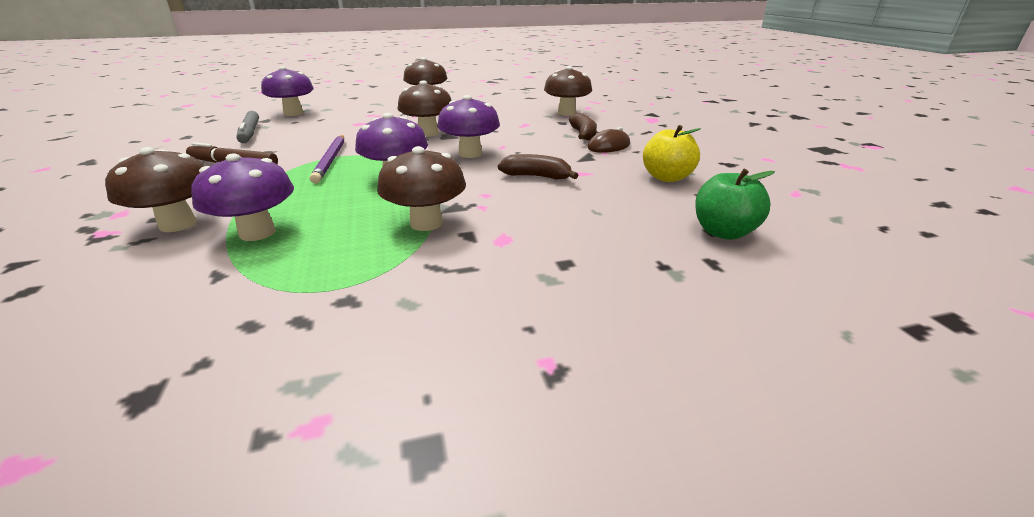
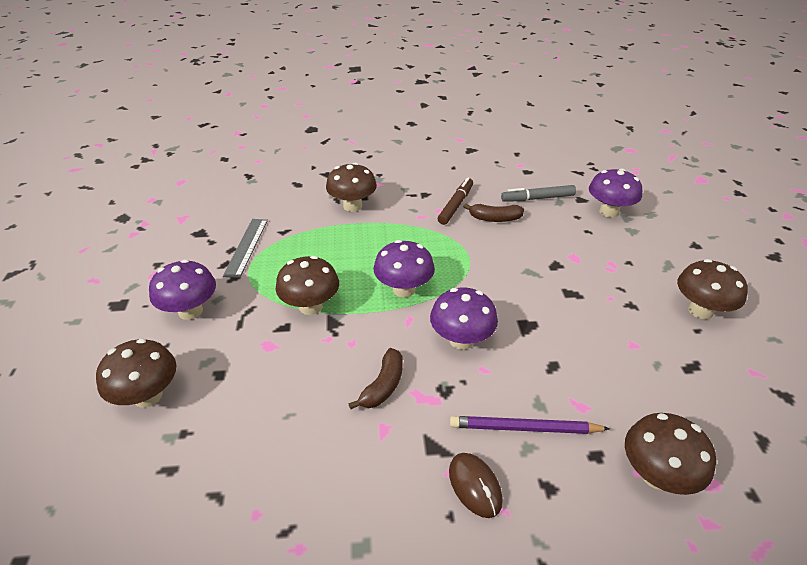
camera: 100 degrees right, 10 degrees up
(249, 307) = (246, 247): none -> grey ruler
(257, 233) = (328, 236): purple mushroom -> purple mushroom (190, 311)
(330, 160) = (456, 250): purple pencil -> purple pencil (524, 428)
(428, 133) = (536, 309): brown mushroom -> brown mushroom (148, 396)
(583, 134) = (531, 468): brown banana -> brown banana (494, 219)
(666, 177) = (347, 514): yellow apple -> none
(723, 232) = (205, 506): green apple -> none

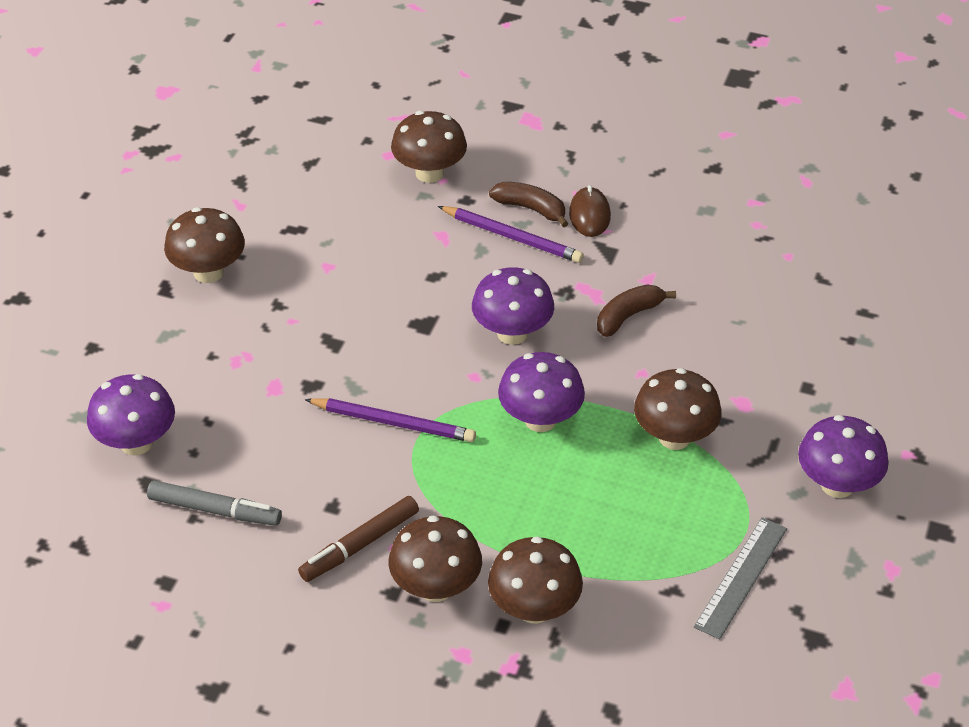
camera: 155 degrees left, 5 degrees up
(148, 396) = (889, 389): brown mushroom -> brown mushroom (436, 587)
(489, 260) = (393, 423): none -> purple pencil
(494, 219) = (322, 494): brown banana -> brown banana (531, 209)

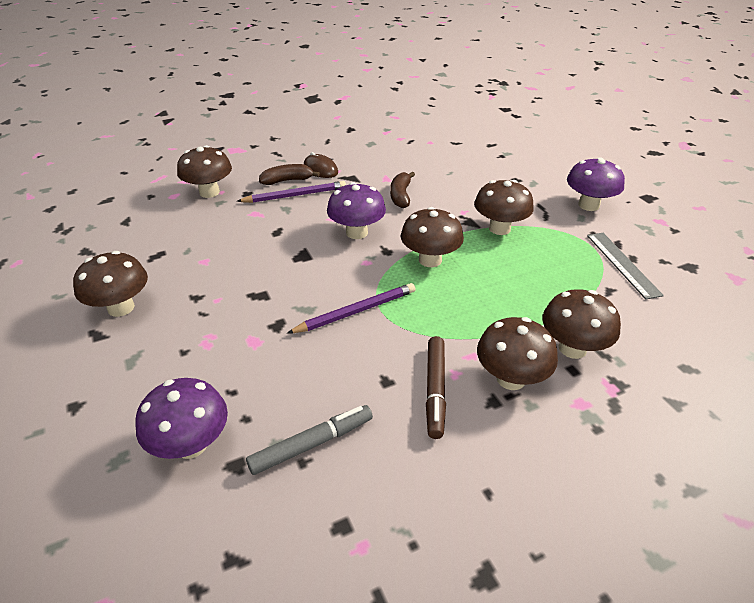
camera: 45 degrees left, 5 degrees down
(540, 420) = (430, 260): purple mushroom -> brown mushroom

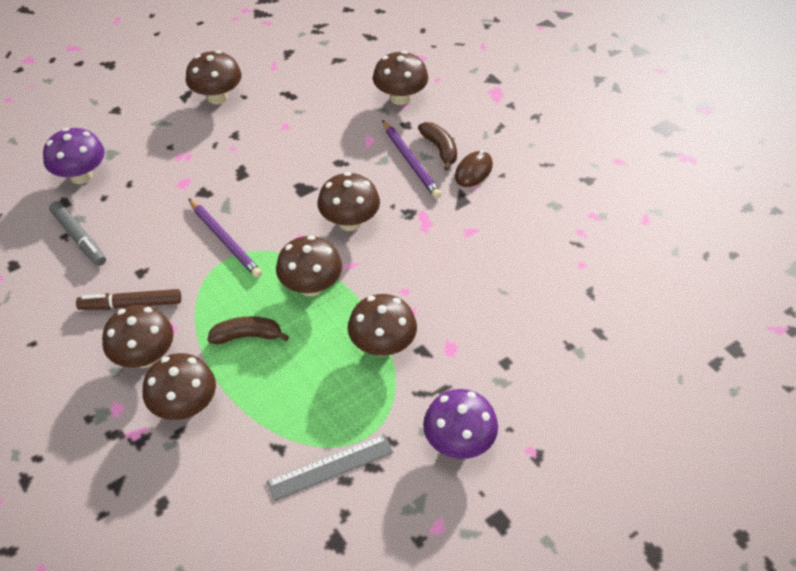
camera: 80 degrees right, 10 degrees up
(357, 232) = (349, 222): purple mushroom -> brown mushroom
(401, 196) = (433, 249): brown banana -> brown banana (247, 336)

